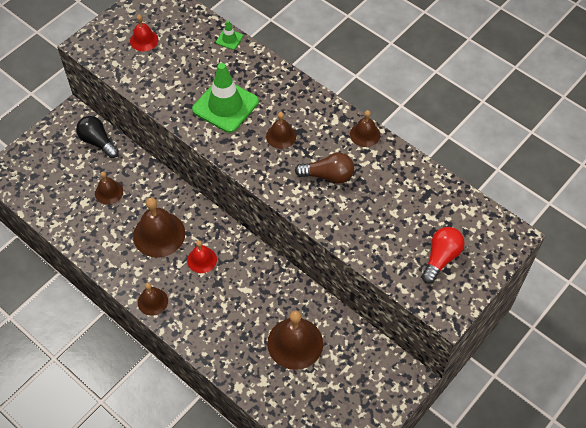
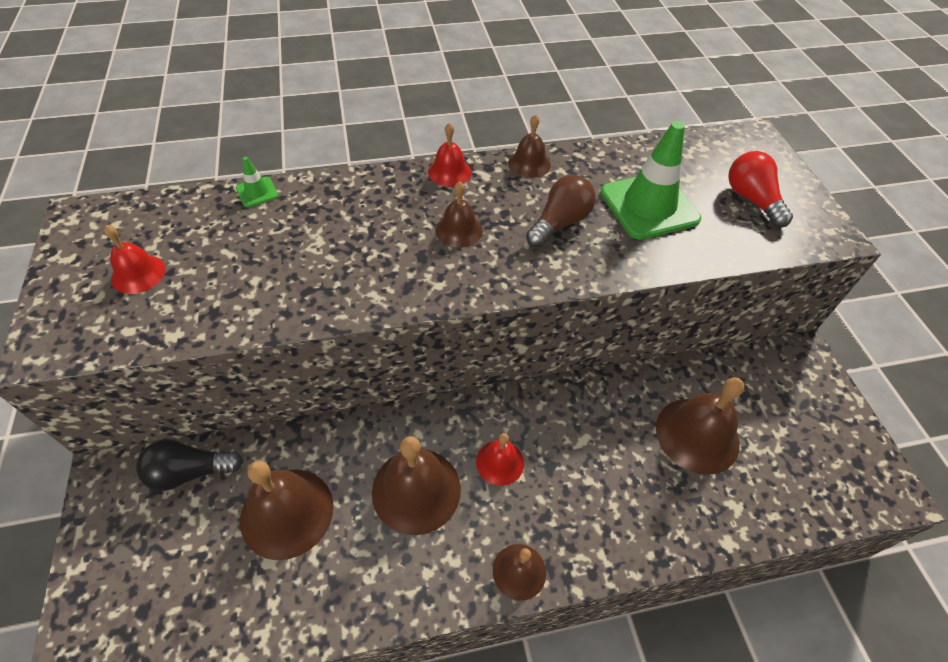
camera: 55 degrees left, 5 degrees down
(109, 192) = (287, 512): brown bell -> brown bell, size x1.78
(225, 106) = (353, 254): green traffic cone -> green traffic cone (649, 206)
(321, 104) = (449, 172): none -> red bell

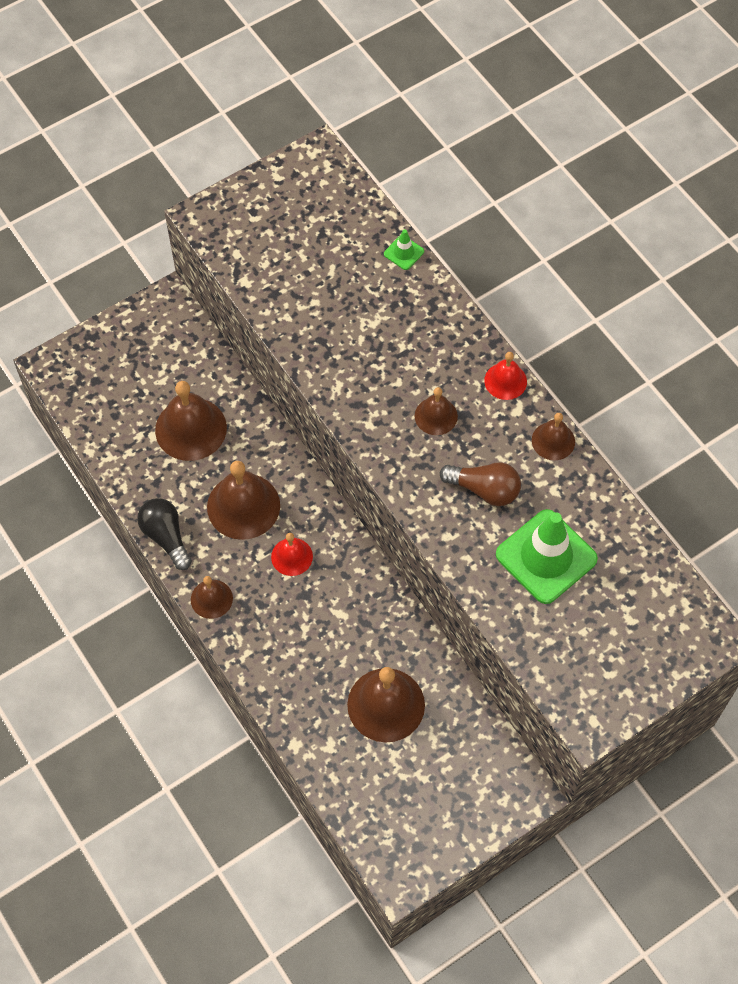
camera: 70 degrees right, 10 degrees up
(138, 274) = (285, 228): red bell -> none
(190, 472) = (193, 351): black light bulb -> black light bulb (166, 537)
(752, 200) = (603, 645): red light bulb -> none

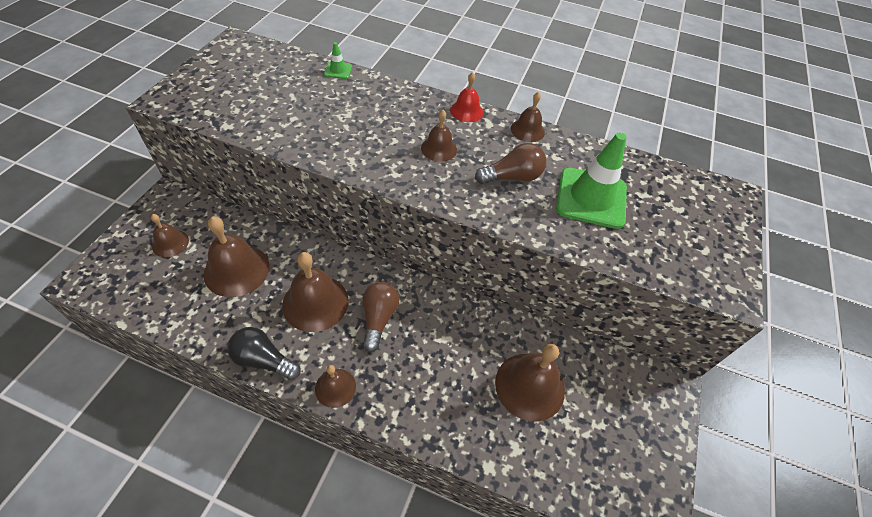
camera: 40 degrees left, 10 degrees down
(145, 363) = (170, 243): none -> brown bell
(292, 556) = (378, 318): red bell -> brown light bulb

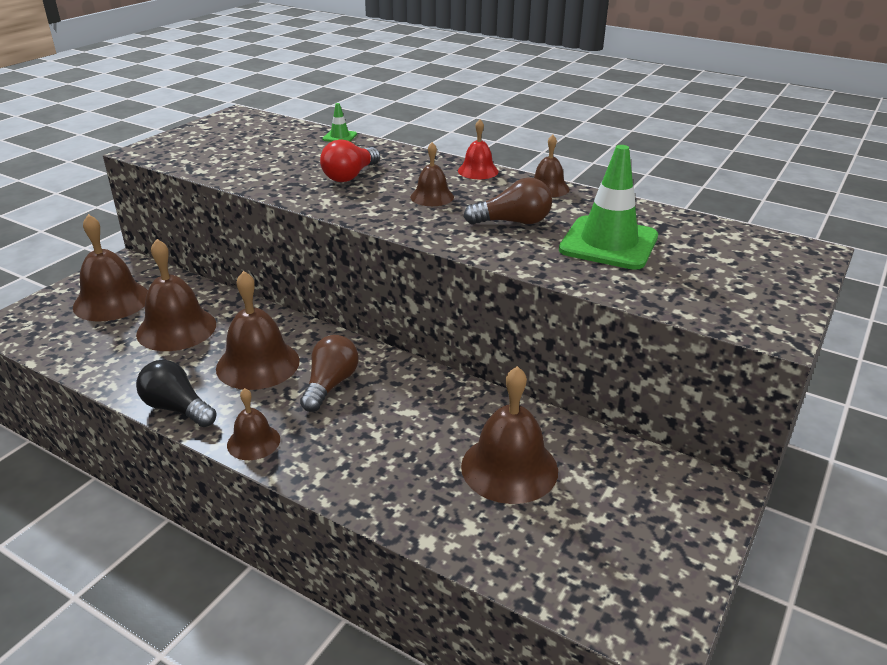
camera: 15 degrees right, 20 degrees down
(170, 243) = (111, 301): brown bell -> brown bell, size x1.78
(363, 125) = (350, 176): none -> red light bulb

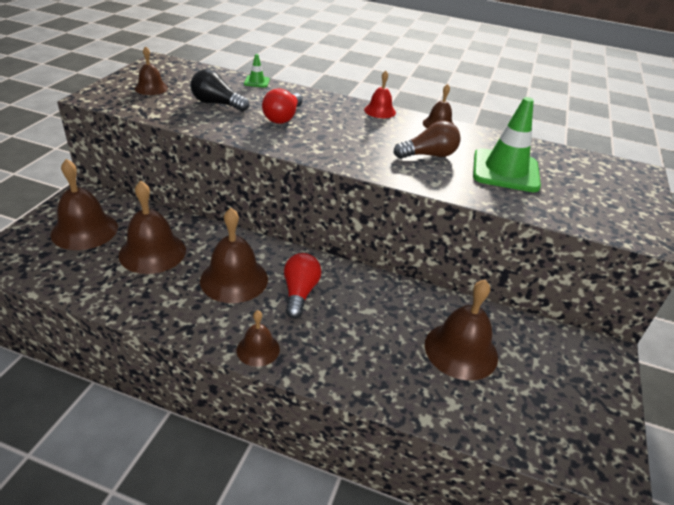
camera: 15 degrees left, 5 degrees up
(177, 408) = (182, 325): black light bulb -> black light bulb (217, 104)
(330, 385) = (299, 293): brown light bulb -> red light bulb
(432, 197) = (356, 135): brown bell -> brown bell (151, 88)

